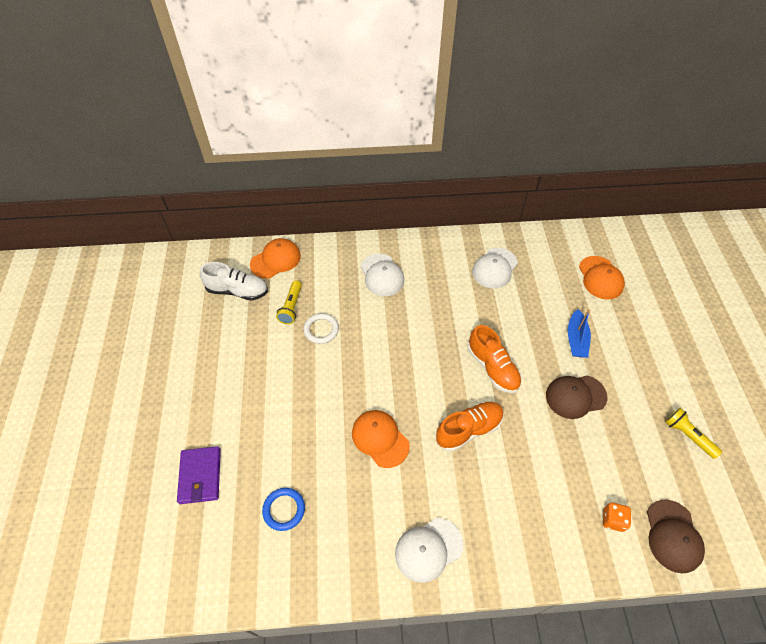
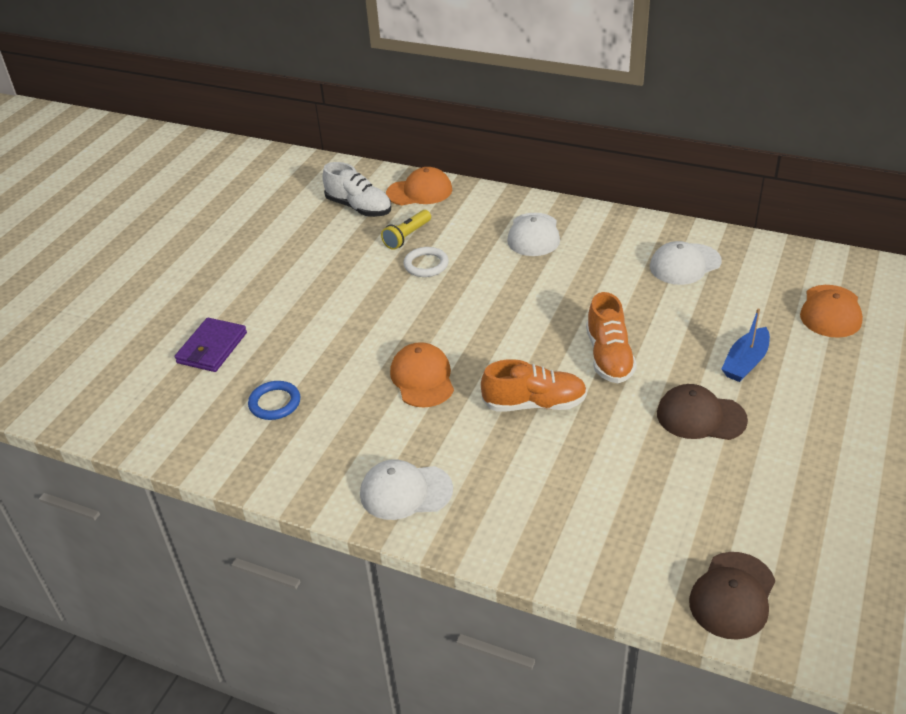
camera: 30 degrees right, 15 degrees down
(613, 520) = (659, 549): orange dice -> none
(688, 436) = (836, 506): yellow flashlight -> none

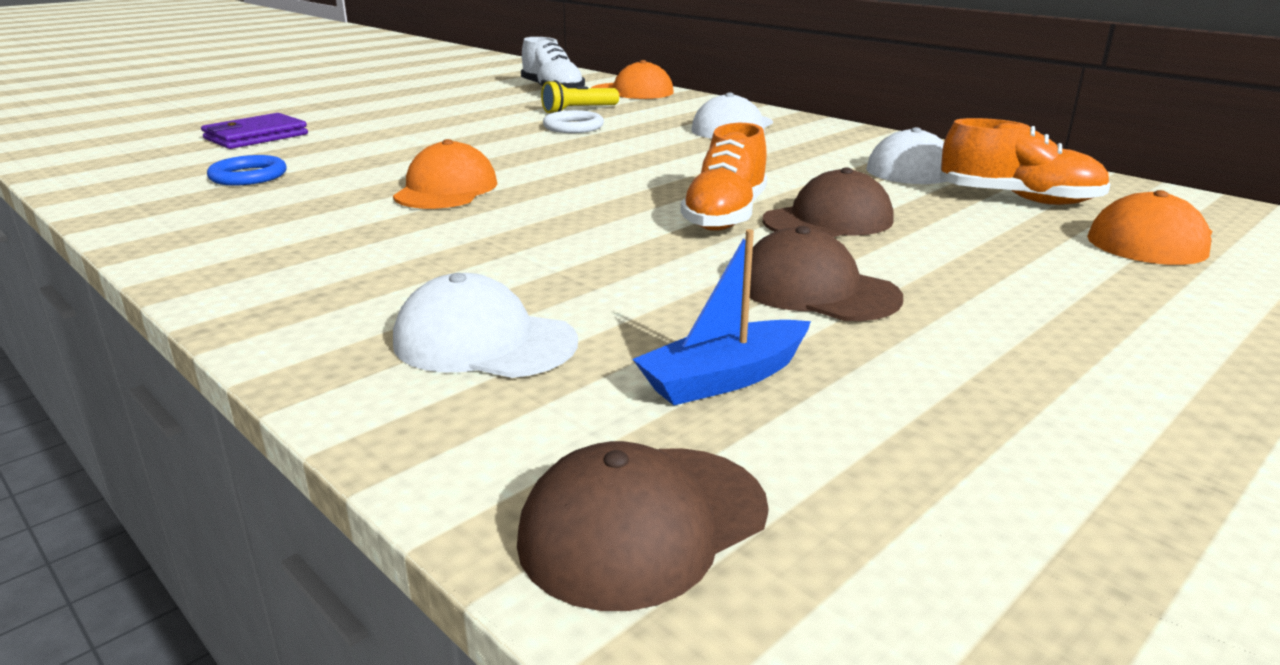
camera: 20 degrees right, 15 degrees down
(405, 492) = (269, 264): white cap -> white cap (484, 342)
(534, 404) = (563, 232): orange shoe -> orange shoe (1018, 199)
(666, 344) = (828, 220): none -> brown cap
(745, 362) = (950, 256): blue boat -> blue boat (724, 379)

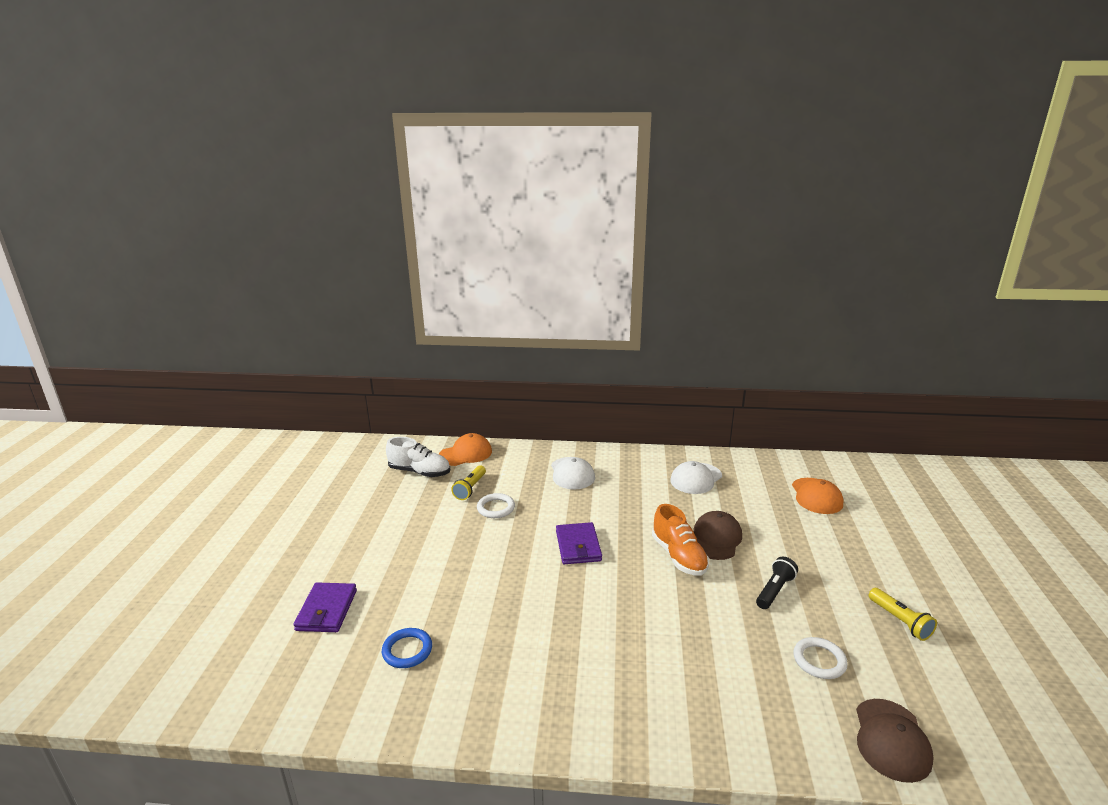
camera: 40 degrees left, 0 degrees up
(446, 189) = (535, 602): orange cap -> none
(484, 342) = (729, 695): white cap -> none
(602, 172) = (578, 546): none -> purple wallet
(724, 379) = (819, 660): blue boat -> white ring
(816, 290) = (774, 591): brown cap -> black flashlight
(1018, 199) = (752, 487): orange shoe -> none
(1031, 413) = (900, 621): none -> yellow flashlight

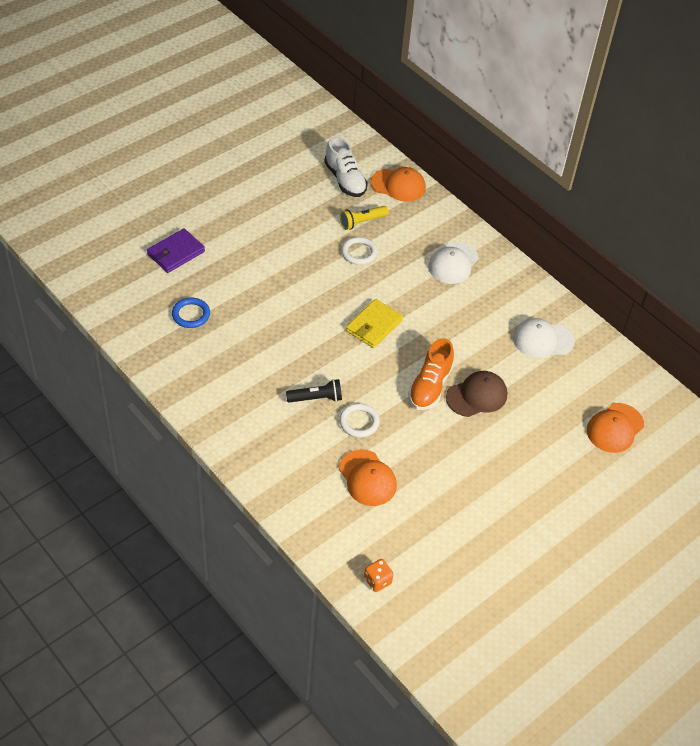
camera: 40 degrees right, 25 degrees up
(578, 546) = (374, 326): purple wallet -> yellow wallet
(746, 659) = (367, 478): none -> orange cap
(774, 591) = (455, 459): black flashlight -> black flashlight (316, 398)
(819, 660) = (409, 516): white ring -> white ring (359, 422)
(891, 740) = (377, 581): brown cap -> orange dice
(900, 621) = (504, 544): yellow flashlight -> none

